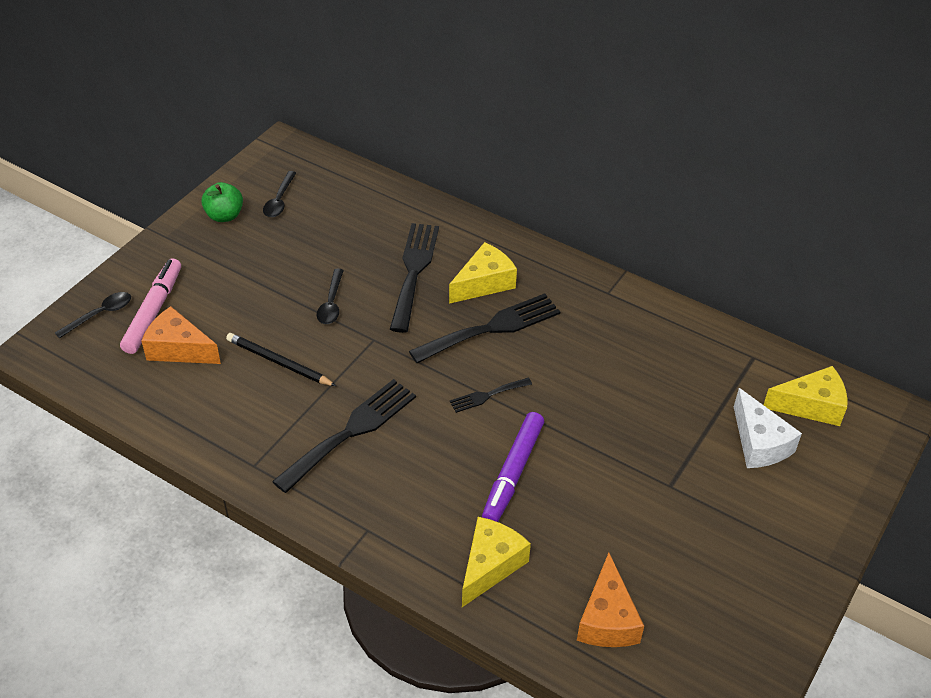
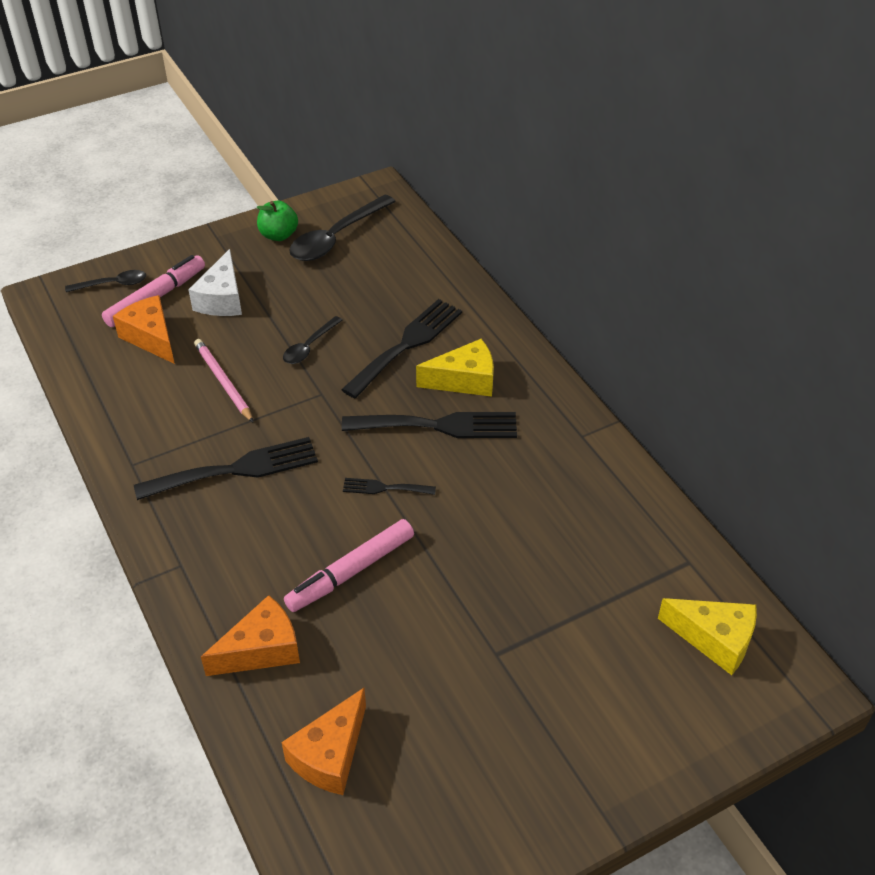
camera: 30 degrees right, 0 degrees up
(278, 362) = (223, 382): black pencil -> pink pencil
(279, 200) = (336, 238): black spoon -> black spoon, size x1.81
(490, 565) = (262, 649): yellow cheese -> orange cheese
(513, 473) = (351, 572): purple marker -> pink marker
(759, 443) = (625, 653): white cheese -> white cheese (222, 299)

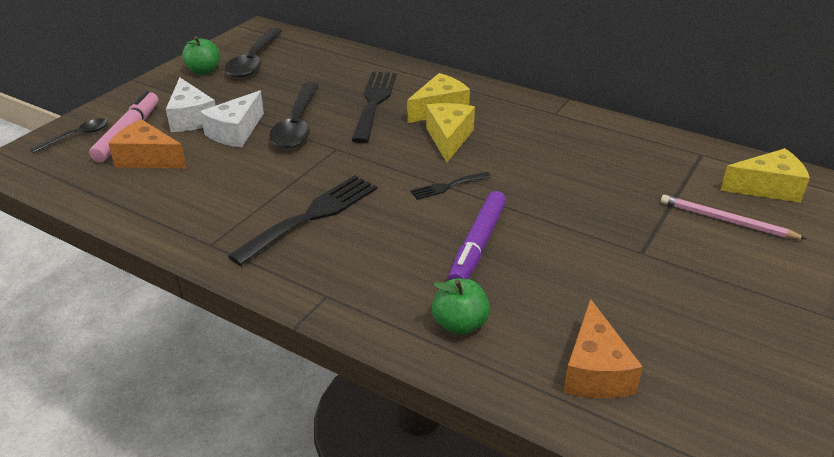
camera: 30 degrees left, 10 degrees down
(223, 382) = (243, 166): pink pencil -> pink pencil (726, 221)
(248, 333) = (235, 132): none -> white cheese
(262, 649) = (460, 324): orange cheese -> green apple
(309, 347) = (296, 125): black spoon -> black spoon, size x1.81
(351, 572) = (478, 245): pink marker -> purple marker
(439, 426) = (449, 138): black fork -> yellow cheese

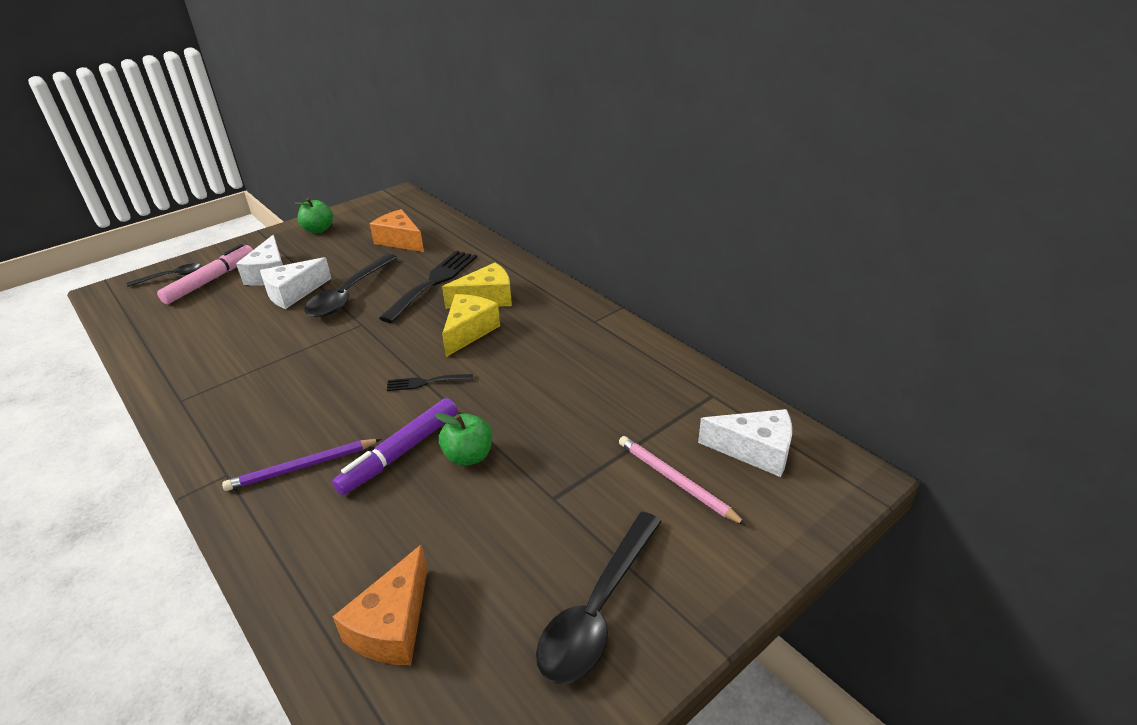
camera: 20 degrees right, 0 degrees up
(148, 158) = (205, 307): orange cheese -> orange cheese (400, 241)
(254, 61) = (367, 225): black spoon -> black spoon (597, 610)
(312, 216) = (283, 389): black fork -> none
(396, 275) = (302, 467): none -> purple pencil
(460, 324) = (312, 535): green apple -> green apple (468, 456)
(767, 188) = (755, 451): yellow cheese -> white cheese

